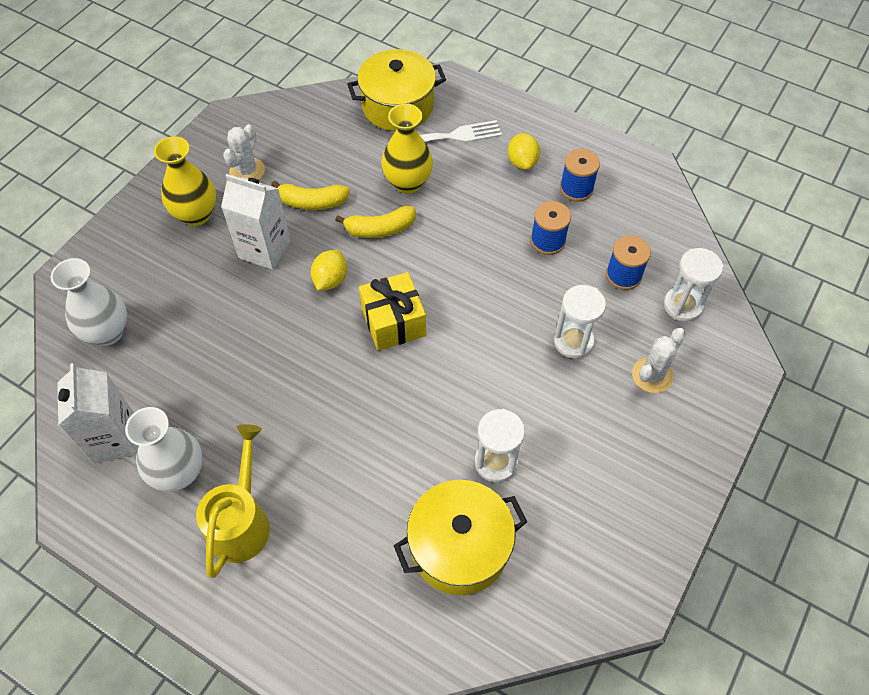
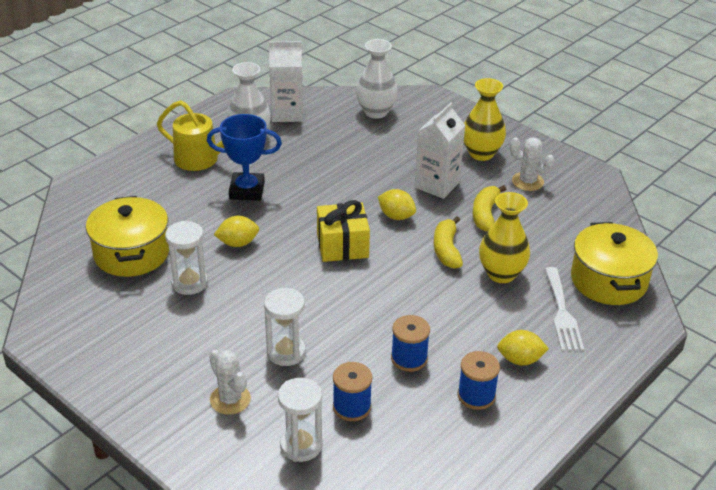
camera: 100 degrees right, 20 degrees down
(305, 445) = (247, 190): none -> blue trophy
(413, 429) = (238, 243): none -> yellow lemon

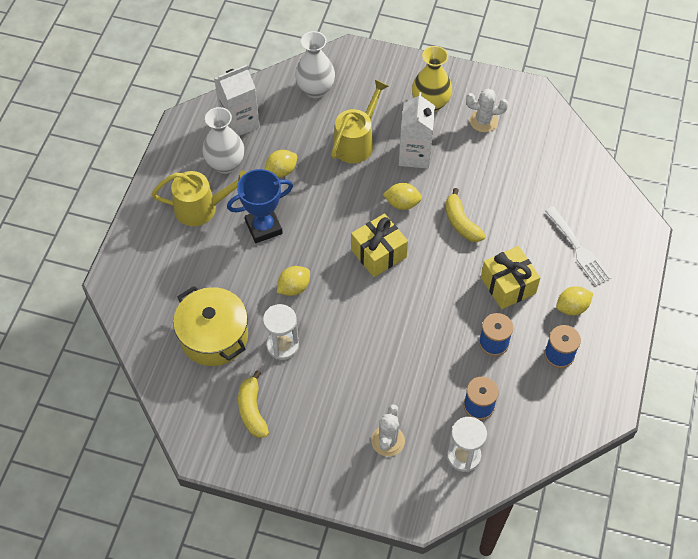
camera: 25 degrees left, 20 degrees up
(230, 399) = (388, 441): white cactus -> white cactus turned 75 degrees clockwise
(286, 352) = (401, 379): white hourglass -> none
(297, 157) = (281, 171): none -> yellow lemon
(386, 158) = (357, 141): none -> yellow watering can
(460, 316) = (508, 285): none -> yellow gift
(485, 214) = (470, 171): yellow banana -> yellow banana (252, 410)
(501, 274) = (515, 229): yellow vase -> none
(608, 280) = (595, 202): yellow pot -> none

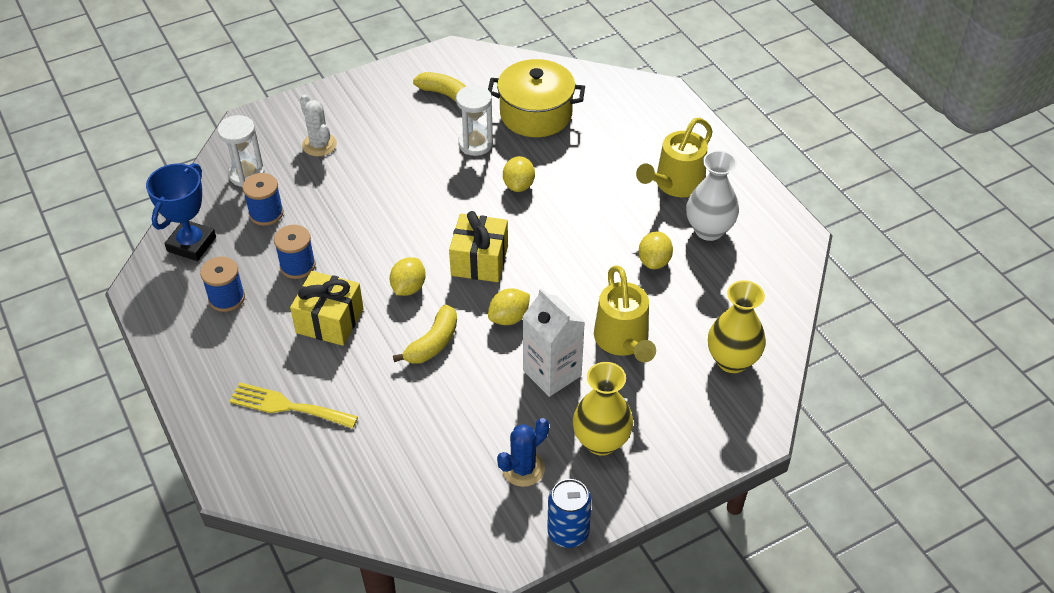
camera: 135 degrees right, 10 degrees down
(240, 122) = (752, 273): white carton -> none
(263, 227) = (604, 208): blue trophy -> blue trophy (191, 244)
(315, 89) = (732, 360): white vase -> yellow vase
(461, 222) = (433, 343): yellow banana -> yellow banana turned 105 degrees clockwise
(483, 121) = (523, 468): white cactus -> blue cactus
(493, 79) = (568, 532): none -> blue can
(572, 307) = (248, 346): yellow lemon -> yellow lemon (408, 288)
(579, 249) = (287, 406): white fork -> yellow fork

